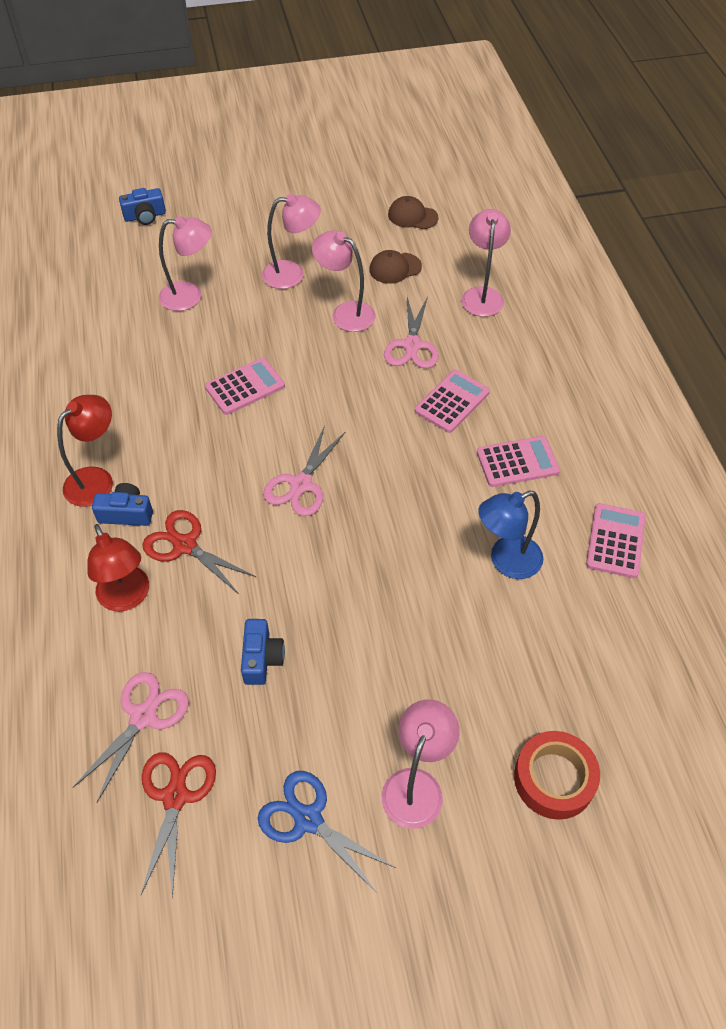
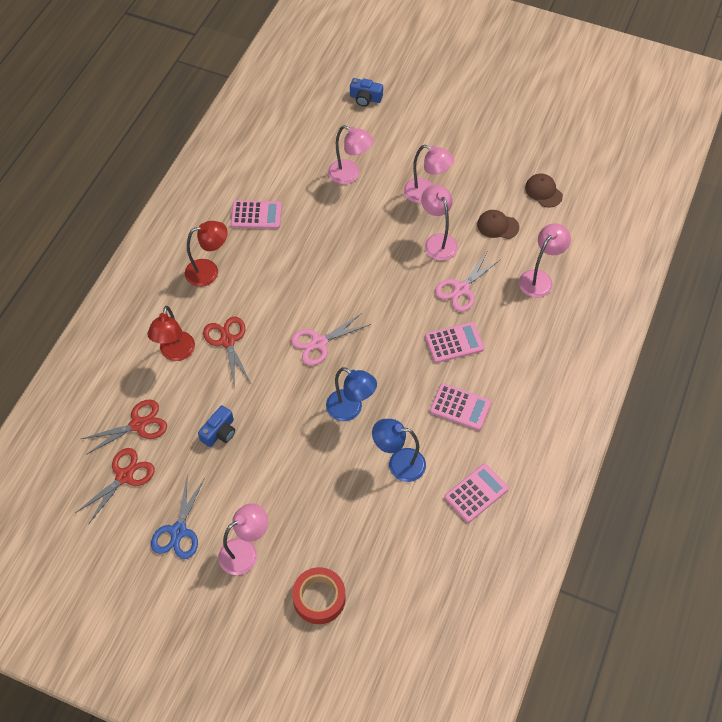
camera: 35 degrees right, 5 degrees up
(126, 513) = (210, 302): blue camera -> none
(143, 716) = (138, 424): pink scissors -> red scissors
(245, 387) = (335, 259): pink calculator -> pink calculator (256, 215)
(308, 819) = (178, 531): blue scissors -> blue scissors turned 150 degrees counterclockwise
(400, 536) = (350, 409): none -> blue lamp

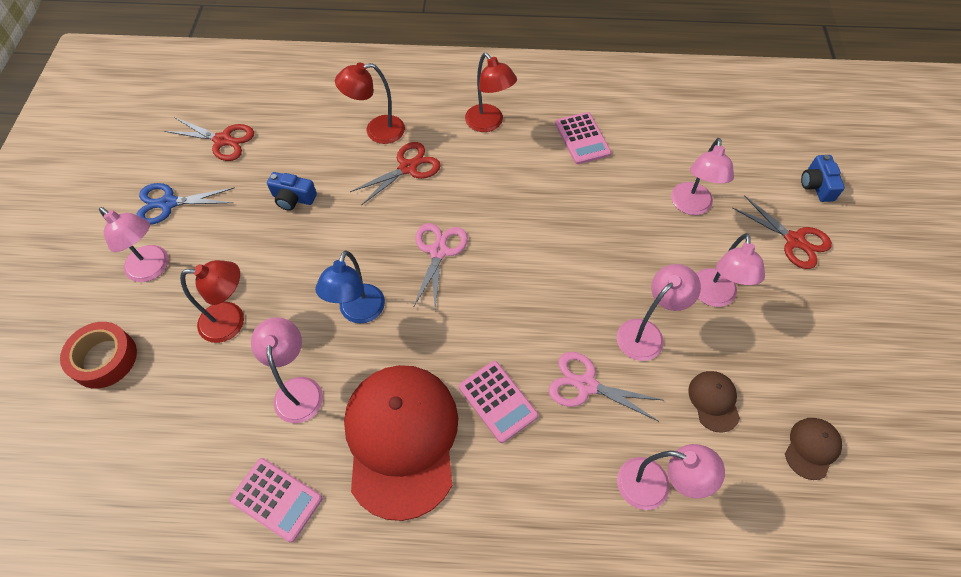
camera: 70 degrees right, 0 degrees up
(138, 424) = (284, 131): red scissors -> red scissors (794, 240)
(319, 343) = (438, 251): pink scissors -> pink scissors turned 60 degrees clockwise
(322, 499) = (232, 321): none -> red lamp
(398, 463) = (298, 389): blue lamp -> pink lamp
(460, 407) = (401, 439): pink calculator -> red cap

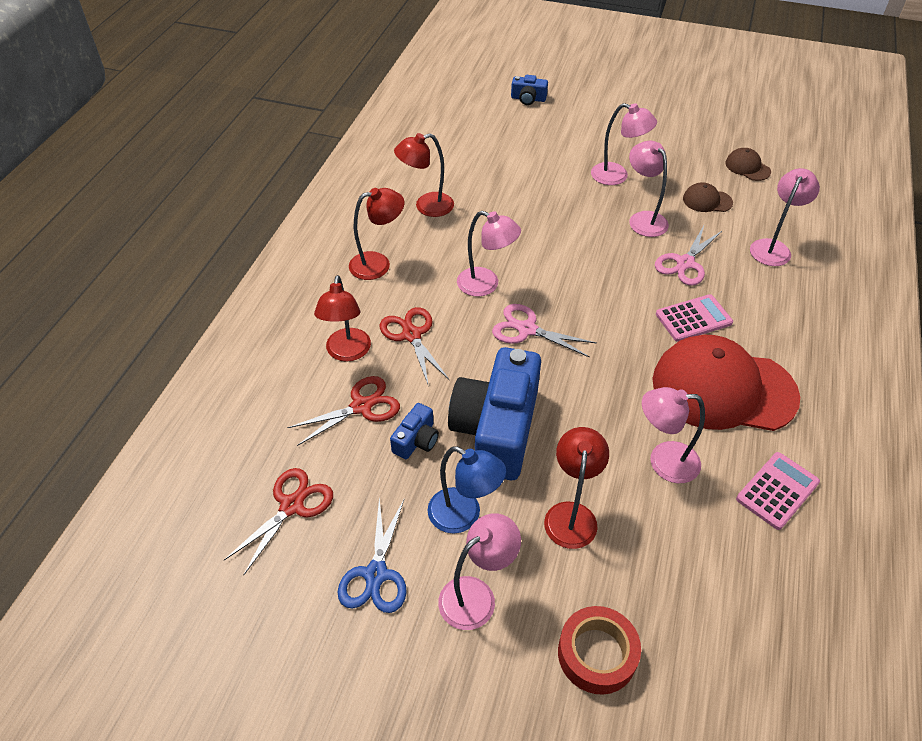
camera: 75 degrees left, 10 degrees down
(314, 250) = (496, 429): none -> blue camera
(358, 312) = (584, 401): blue lamp -> blue lamp (464, 516)
(582, 138) = (426, 206): pink calculator -> red lamp
(691, 206) = (526, 164): pink lamp -> pink lamp (486, 285)
(794, 240) = (576, 124): red scissors -> red scissors (361, 406)

